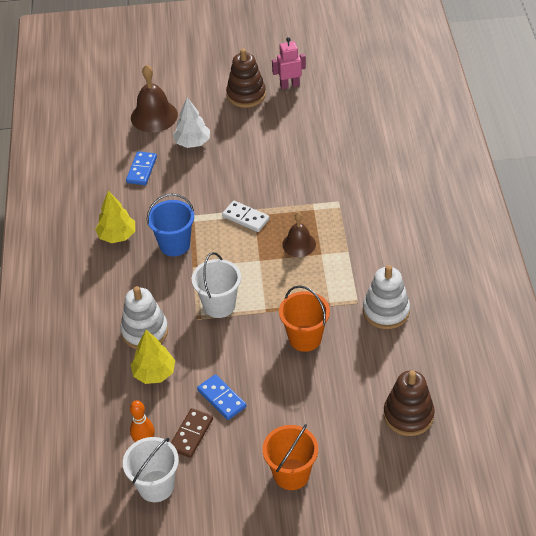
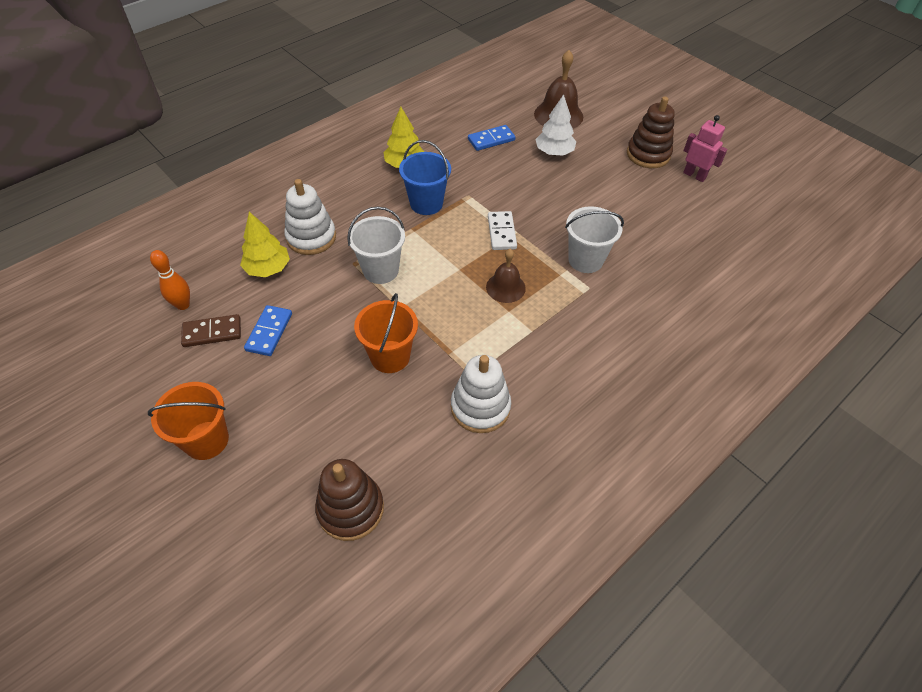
camera: 50 degrees right, 5 degrees up
(156, 486) = (136, 339): white bucket -> white bucket (585, 260)

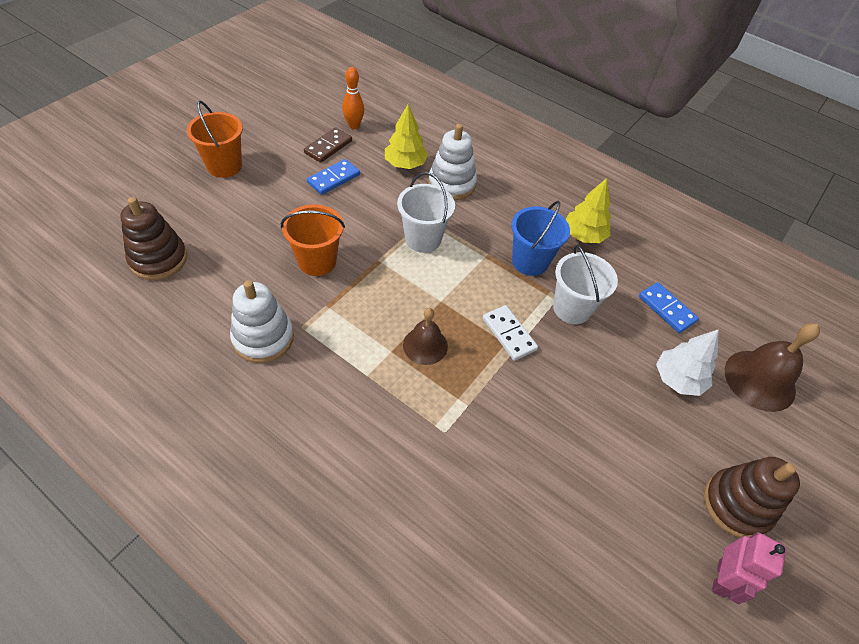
camera: 75 degrees right, 0 degrees up
(212, 332) = (328, 147): brown domino -> brown domino turned 60 degrees clockwise
(269, 332) = (334, 179): blue domino -> blue domino turned 45 degrees counterclockwise
(501, 232) = (509, 334): white domino -> white domino turned 75 degrees clockwise
(585, 260) = (490, 426): white bucket -> white bucket (572, 308)

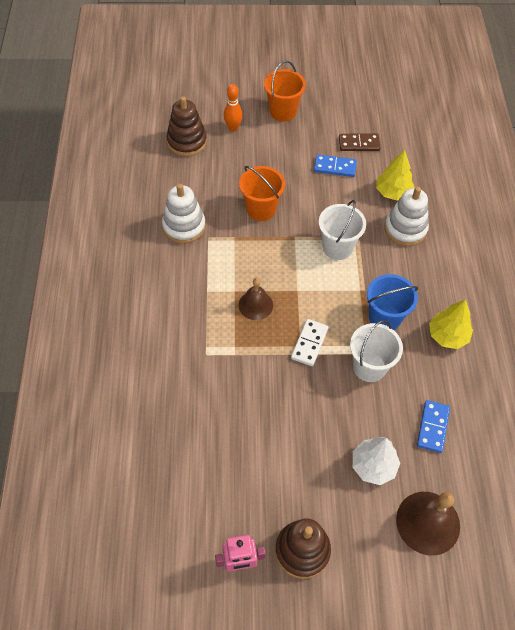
camera: 55 degrees right, 5 degrees up
(354, 125) = (395, 141): orange bowling pin -> orange bowling pin (233, 128)

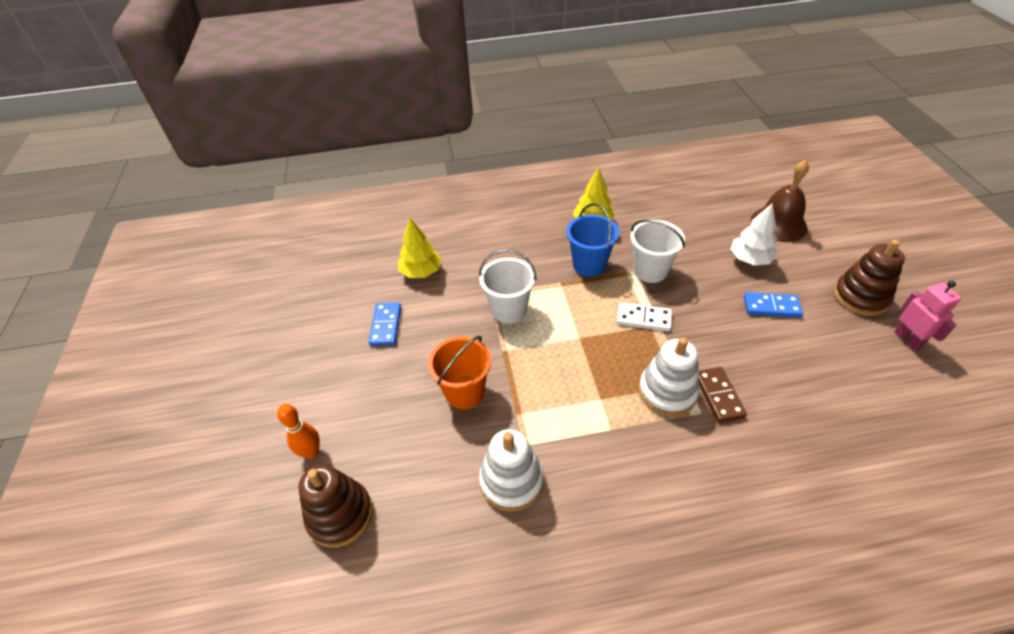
camera: 95 degrees left, 10 degrees down
(255, 305) = (613, 374): brown bell -> none
(283, 111) = (281, 394): orange bucket -> none
(359, 144) = (346, 307): brown domino -> brown domino (719, 396)
(405, 229) = (472, 258): white stacking toy -> white stacking toy (667, 392)
(433, 427) = (691, 226): blue domino -> blue domino (771, 306)

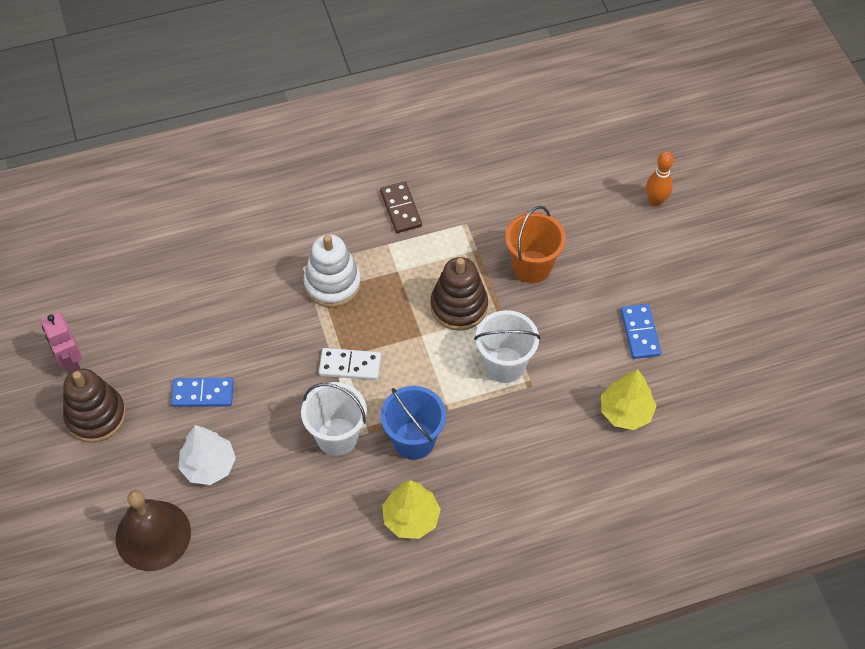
camera: 170 degrees right, 10 degrees up
(340, 515) = (608, 159): brown stacking toy -> brown stacking toy (459, 306)
(511, 481) = (472, 195): white stacking toy -> none
(719, 396) = (283, 284): brown domino -> brown domino (400, 209)

